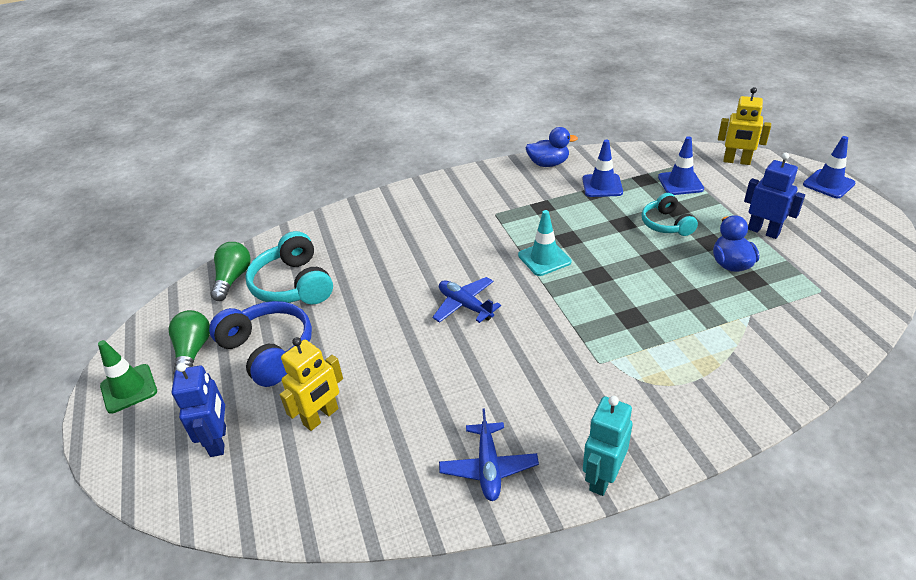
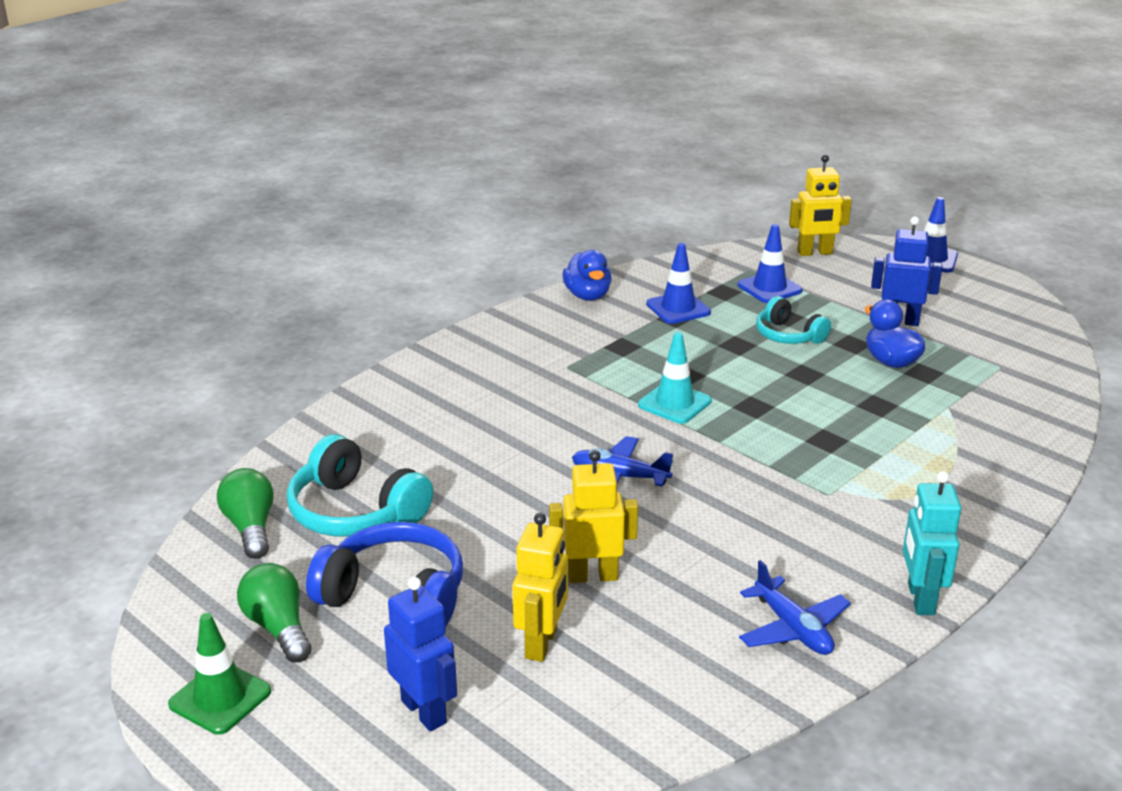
camera: 30 degrees left, 10 degrees down
(390, 376) = (592, 576): none -> yellow robot
(548, 164) = (587, 296): blue duck -> blue duck turned 105 degrees clockwise

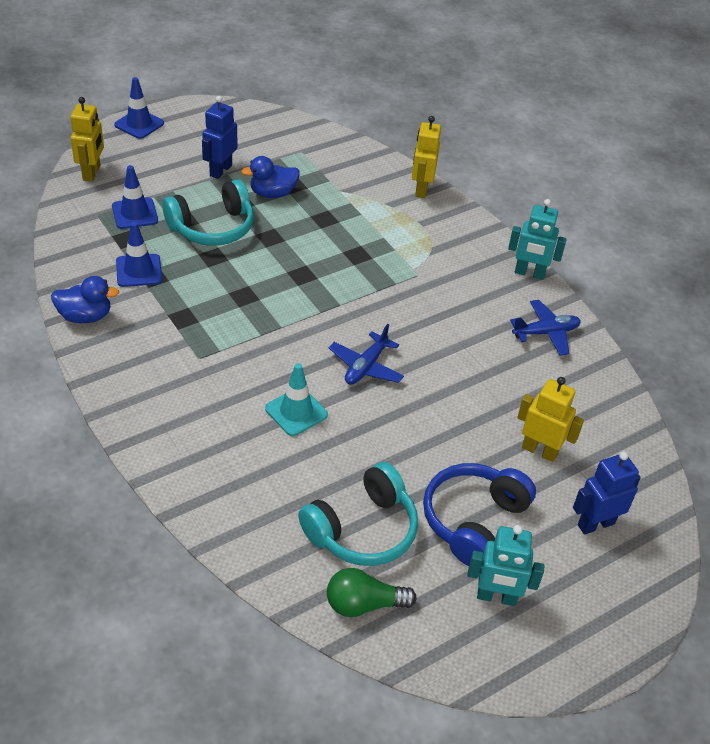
camera: 80 degrees left, 15 degrees up
(220, 698) = (568, 641): green traffic cone -> none
(278, 628) = (496, 597): green light bulb -> turquoise robot
(592, 576) = (476, 409): yellow robot -> yellow robot (421, 189)
(674, 403) = (280, 312): turquoise traffic cone -> turquoise traffic cone (296, 412)
(788, 335) = (212, 227): turquoise headphones -> turquoise headphones, size x1.60

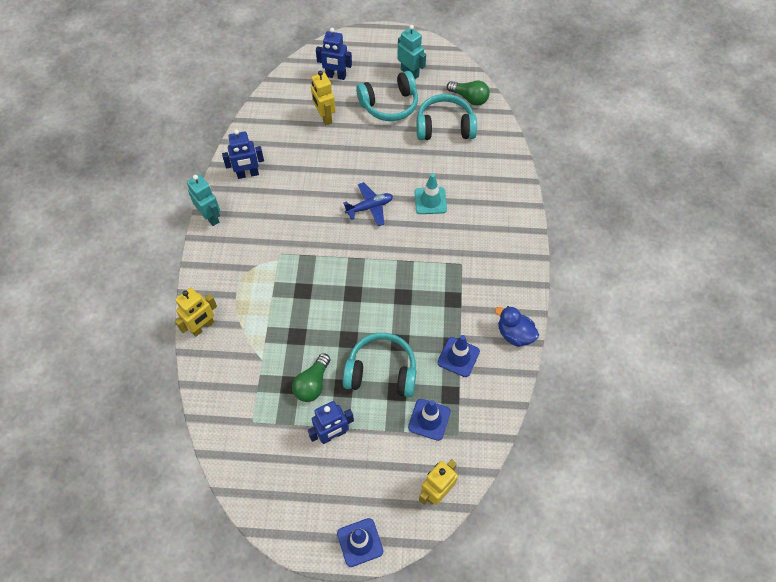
camera: 140 degrees left, 15 degrees up
(272, 193) = (312, 384): blue duck -> green light bulb
(473, 520) = (389, 105): blue headphones -> turquoise headphones
(546, 333) = (248, 174): blue plane -> blue robot

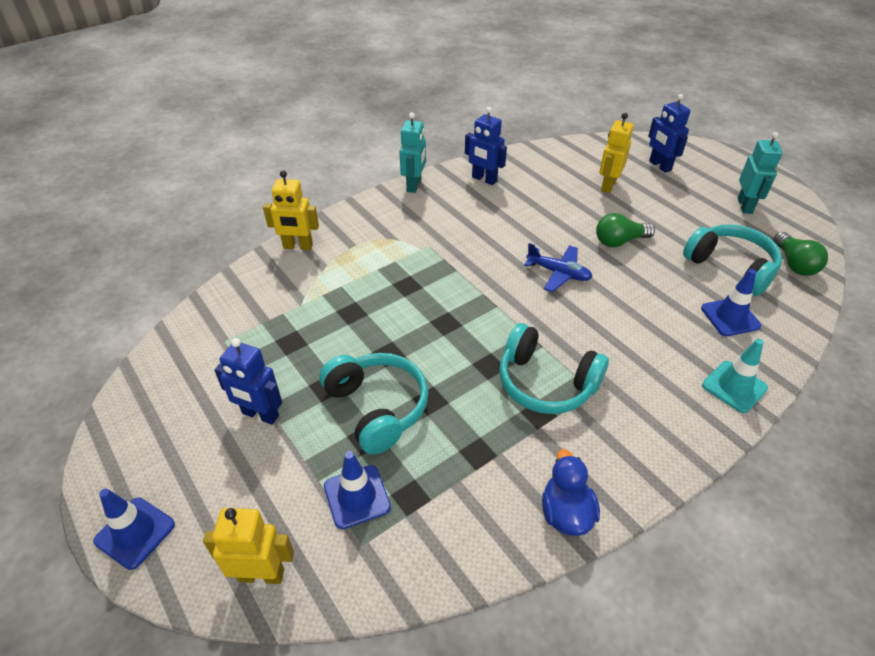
camera: 50 degrees right, 15 degrees down
(312, 384) = (308, 359): green light bulb -> green light bulb (619, 241)
(389, 105) = (688, 215): turquoise headphones -> turquoise headphones (546, 383)
(430, 201) = (631, 313): turquoise traffic cone -> turquoise traffic cone (734, 386)
(458, 357) = (470, 470): blue traffic cone -> blue traffic cone (730, 317)

